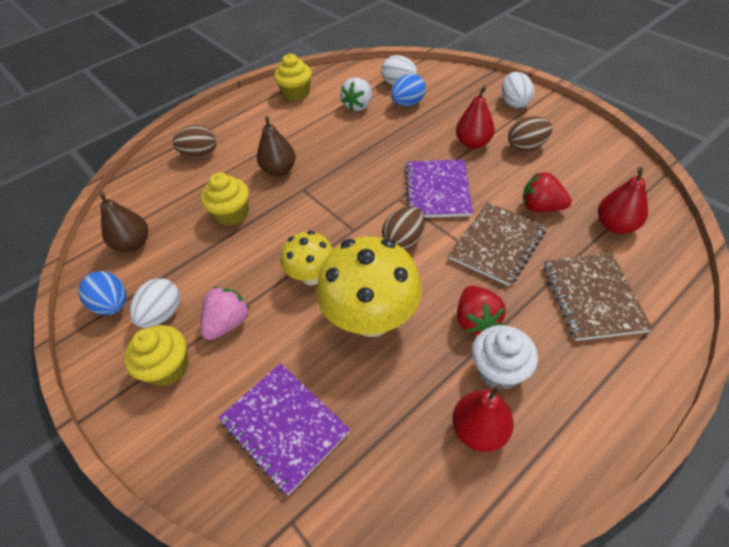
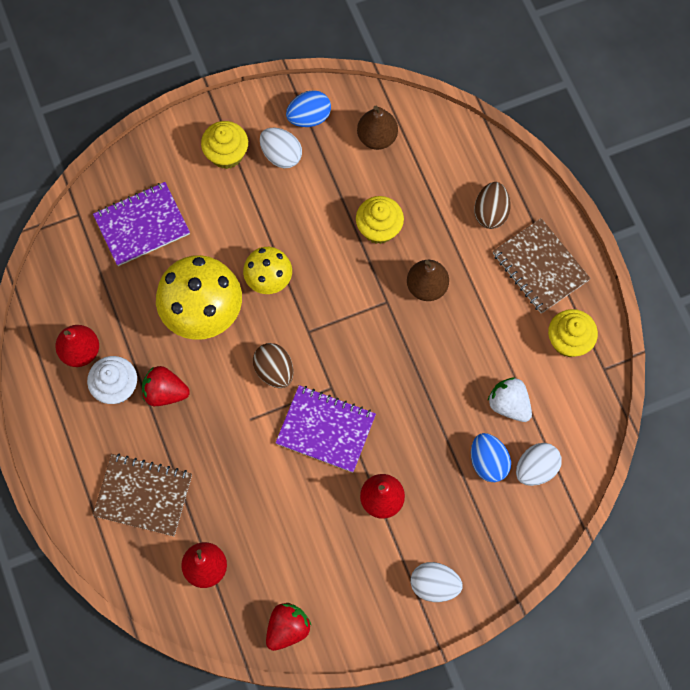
camera: 105 degrees right, 20 degrees up
(228, 323) = (249, 203): pink strawberry -> none
(497, 244) = (232, 449): brown notebook -> brown notebook (540, 267)
(526, 147) = (350, 552): brown egg -> none
(541, 207) = (258, 514): red strawberry -> red strawberry (287, 628)

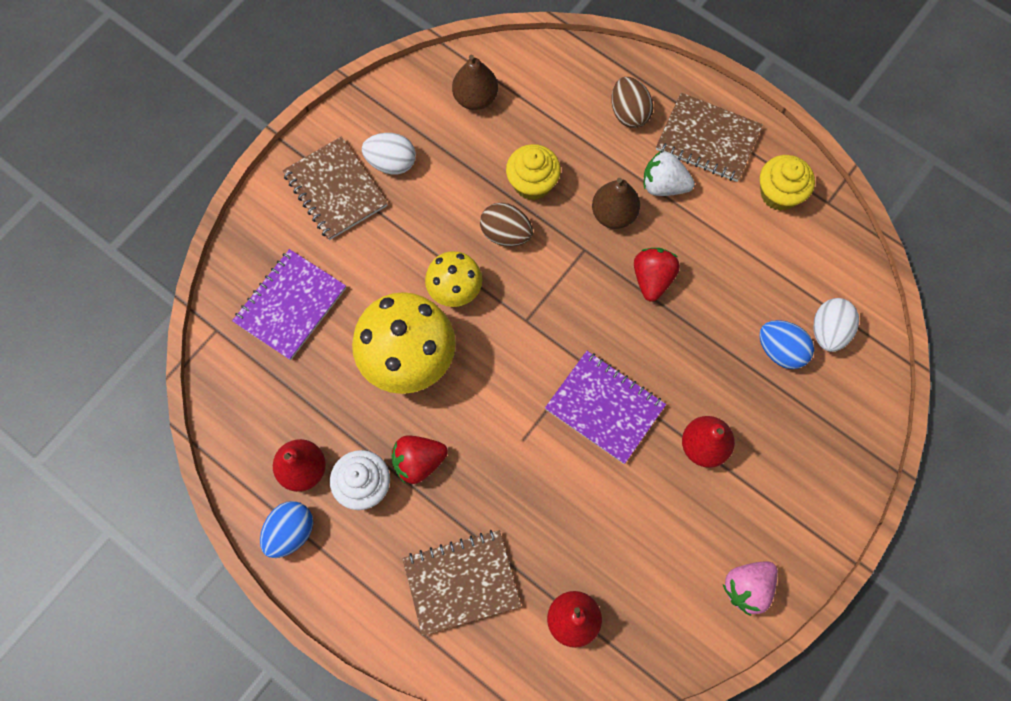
camera: 30 degrees left, 0 degrees up
(226, 154) = (335, 190): yellow cupcake -> brown notebook
(274, 371) = (517, 378): brown egg -> brown egg (506, 234)
(287, 628) = (694, 633): red strawberry -> red strawberry (652, 279)
(309, 117) = (396, 113): blue egg -> blue egg (290, 532)
(326, 429) = (604, 407): purple notebook -> purple notebook turned 45 degrees clockwise
(347, 619) = (747, 587): none -> pink strawberry
(434, 585) = (808, 501): white egg -> none
(509, 404) = (764, 284): white strawberry -> white strawberry (664, 185)

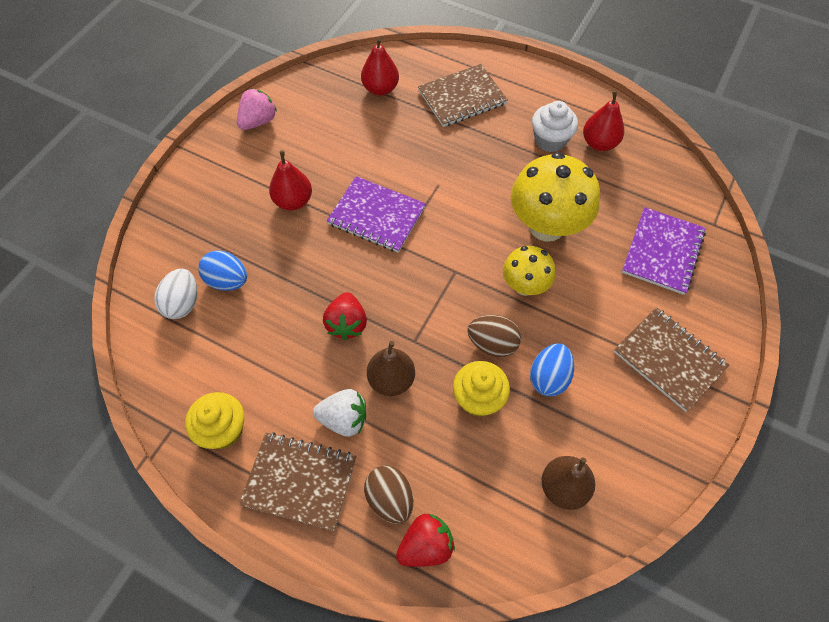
camera: 170 degrees right, 10 degrees down
(290, 532) = (591, 107): blue egg -> blue egg (549, 378)
(391, 163) = (626, 397): white egg -> none
(418, 462) = (514, 160): red strawberry -> red strawberry (426, 546)

